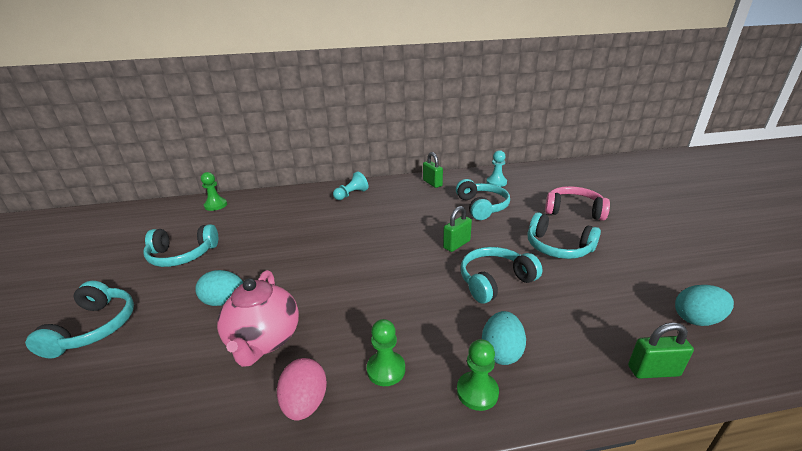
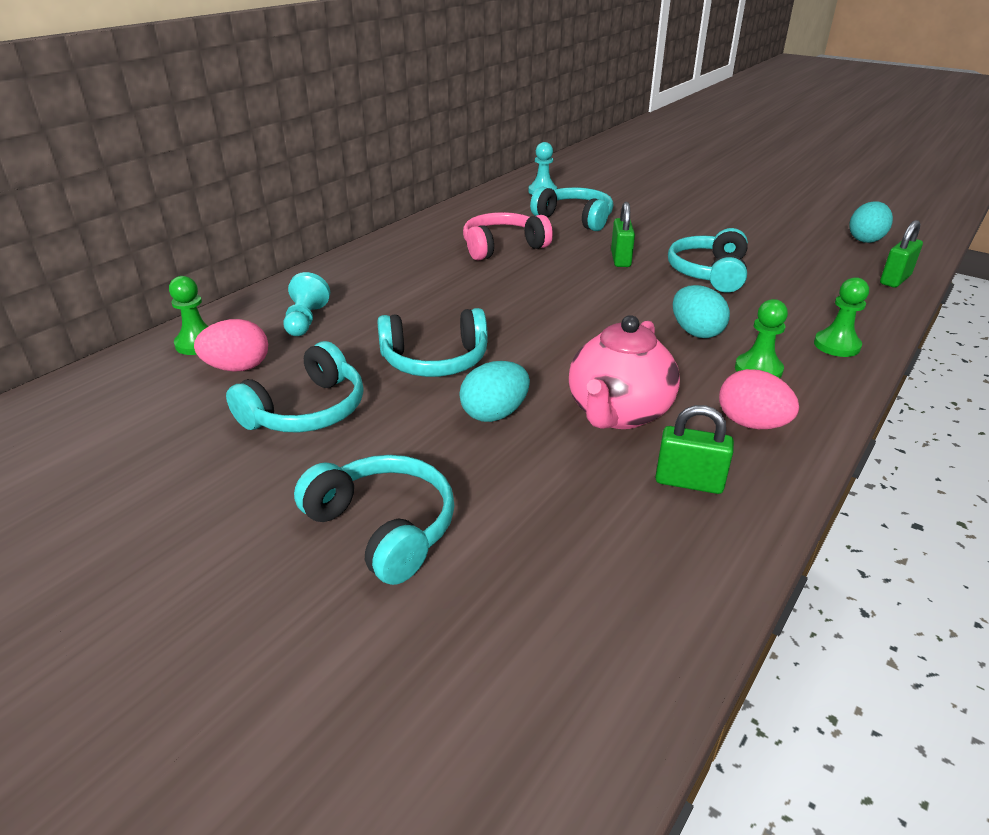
camera: 45 degrees left, 5 degrees up
(204, 222) = (238, 368): none -> pink egg
(264, 340) = (618, 413): pink teapot -> pink teapot turned 75 degrees clockwise
(351, 194) = (395, 257): turquoise pawn -> turquoise pawn (306, 320)
(432, 183) = (473, 213): green padlock -> green padlock (689, 482)
(501, 352) = (804, 315): turquoise egg -> turquoise egg (696, 332)
(558, 247) = (704, 229): turquoise headphones -> turquoise headphones (435, 360)
(573, 210) = (661, 195): pink headphones -> pink headphones (502, 247)

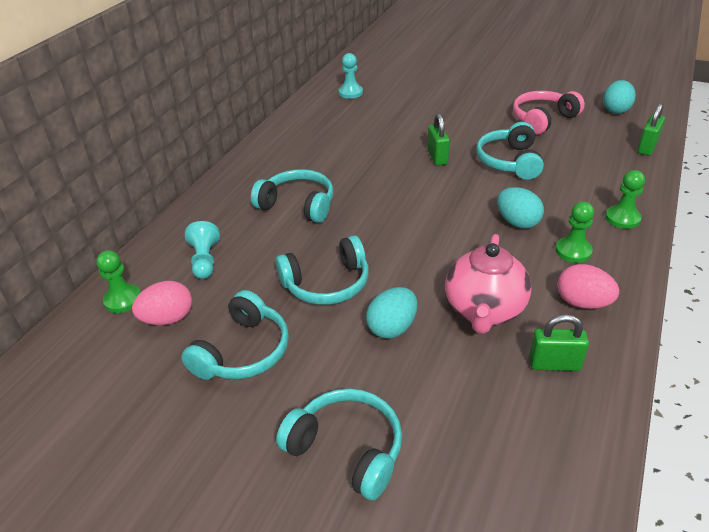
camera: 10 degrees left, 5 degrees up
(502, 247) = (338, 158): pink headphones -> pink headphones (543, 119)
(575, 218) = (387, 119): turquoise headphones -> turquoise headphones (298, 205)

